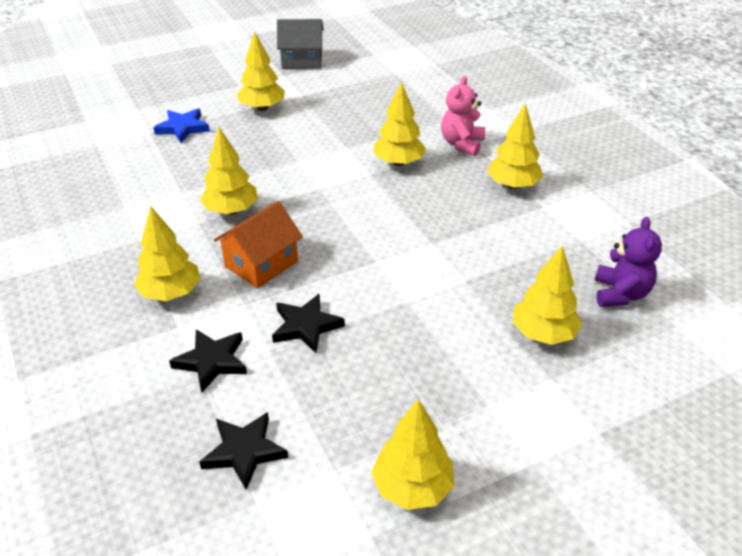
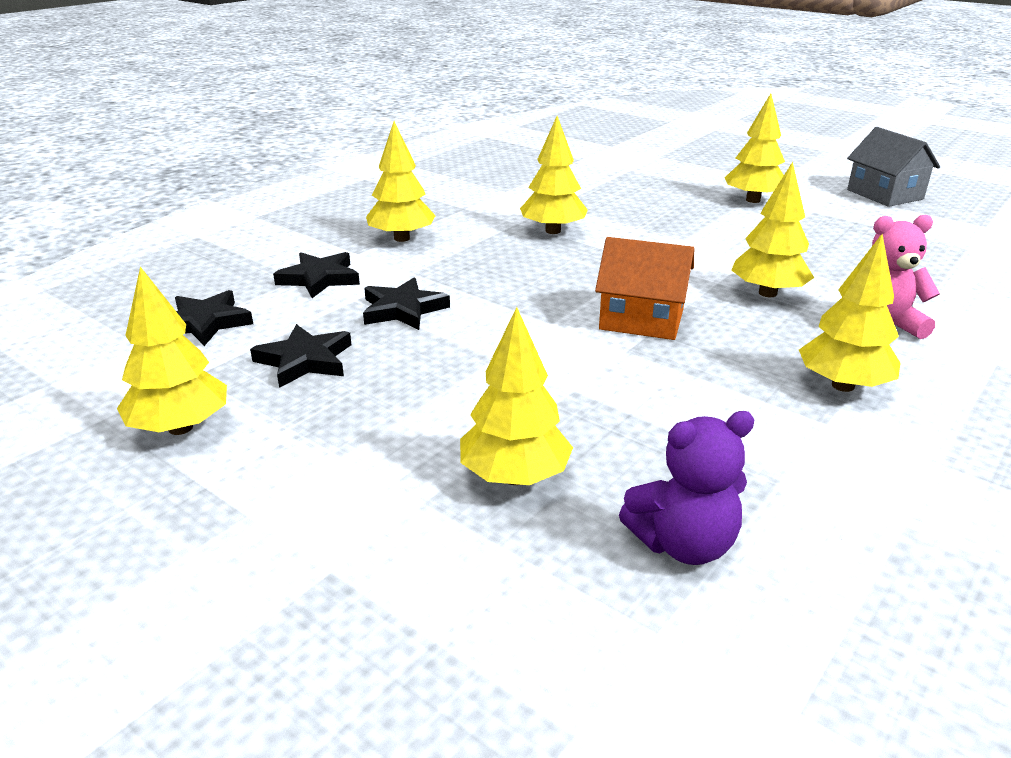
camera: 65 degrees right, 10 degrees down
(182, 128) = (658, 179): blue star -> none
(261, 264) = (482, 265): orange house -> orange house (641, 319)
(352, 398) = (305, 360): none -> black star

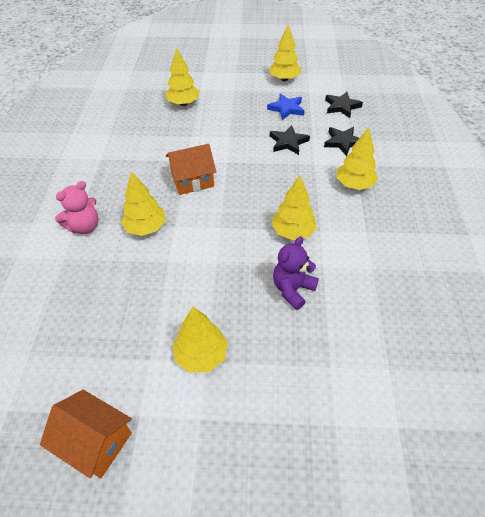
camera: 145 degrees right, 20 degrees up
(305, 360) = (286, 109): black star -> blue star
(683, 544) = (129, 106): purple teddy bear -> purple teddy bear (292, 289)
(842, 385) = (97, 179): yellow tree -> none
(884, 194) = (95, 441): grey house -> orange house

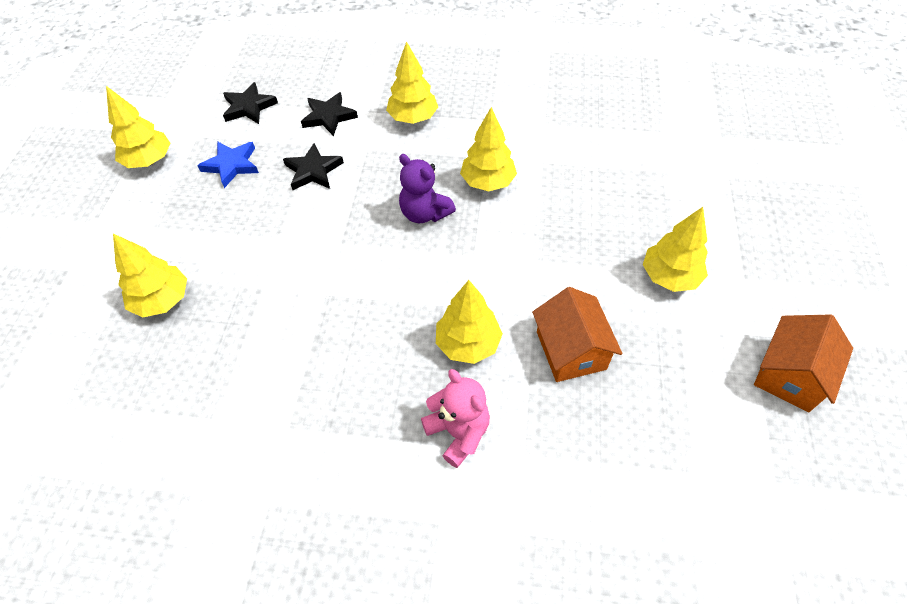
camera: 85 degrees left, 5 degrees up
(192, 180) = (373, 286): orange house -> orange house (570, 350)
(292, 289) = (575, 191): purple teddy bear -> purple teddy bear (424, 213)

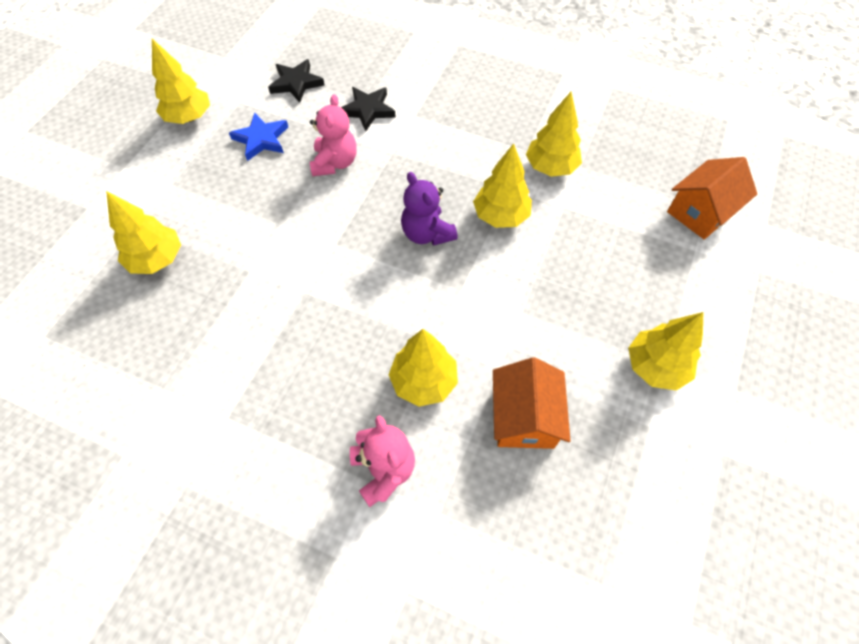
camera: 15 degrees right, 5 degrees up
(313, 171) = (335, 163): black star -> pink teddy bear
(413, 118) = (449, 130): yellow tree -> yellow tree (550, 167)
(789, 375) = (749, 511): orange house -> orange house (700, 212)

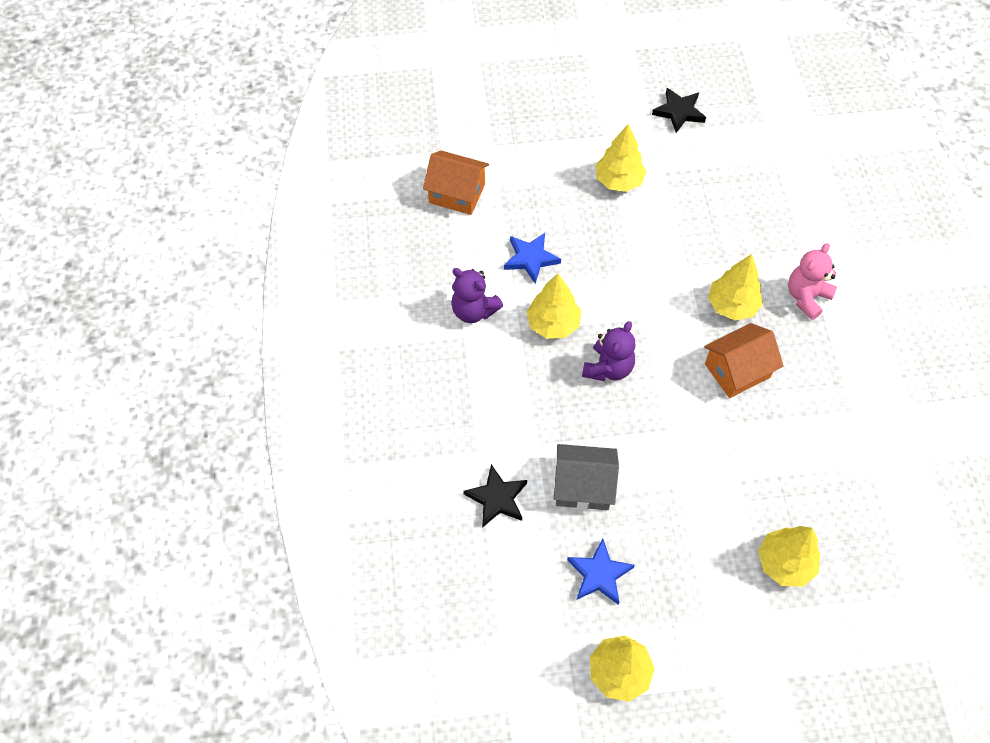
camera: 120 degrees left, 0 degrees up
(296, 83) = (502, 595): black star -> black star (679, 112)
(335, 163) = (583, 486): pink teddy bear -> grey house
(524, 417) = (711, 237): orange house -> orange house (737, 370)
(550, 167) = (474, 310): yellow tree -> purple teddy bear
(586, 234) = (531, 259): none -> blue star

